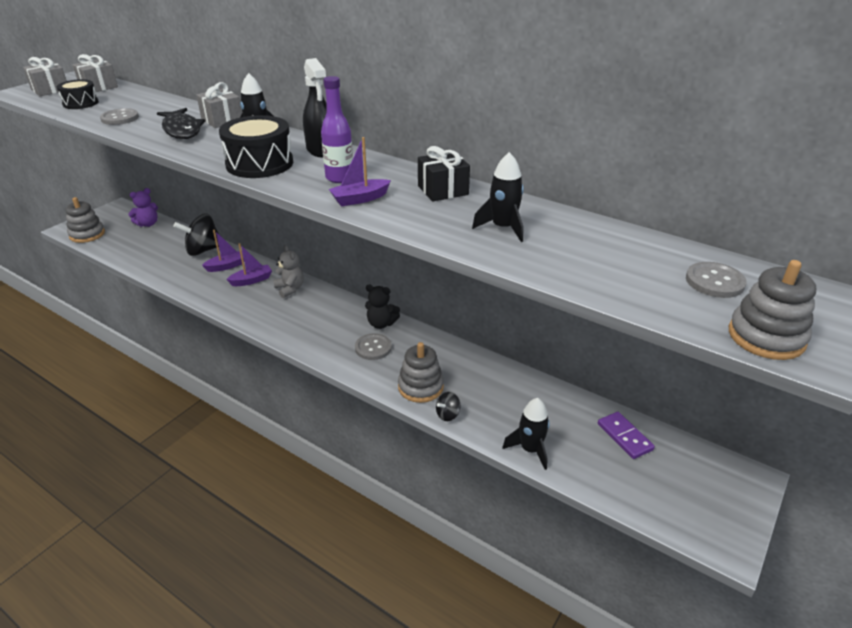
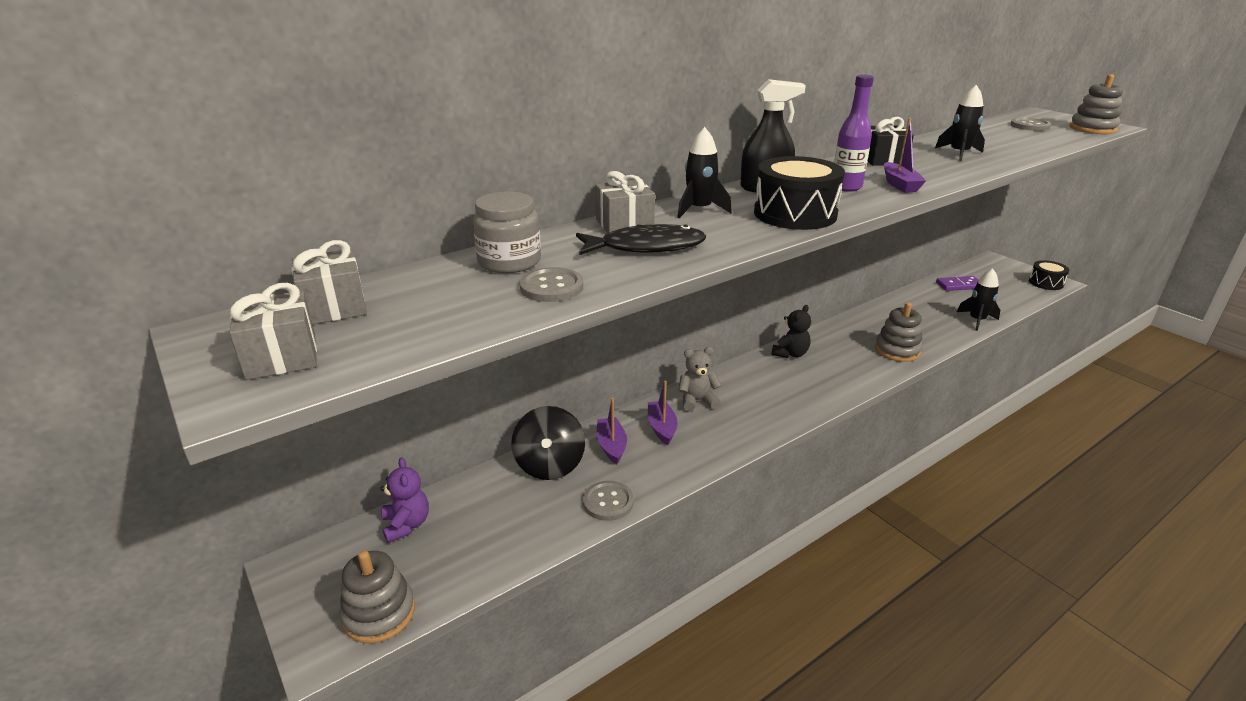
camera: 70 degrees left, 5 degrees down
(80, 103) = (425, 321): black drum -> black drum (1045, 283)
(155, 105) = (509, 261): none -> grey jar
(373, 348) = (832, 364): grey button -> grey button (608, 502)
(448, 415) = (936, 345): black spinning top -> none

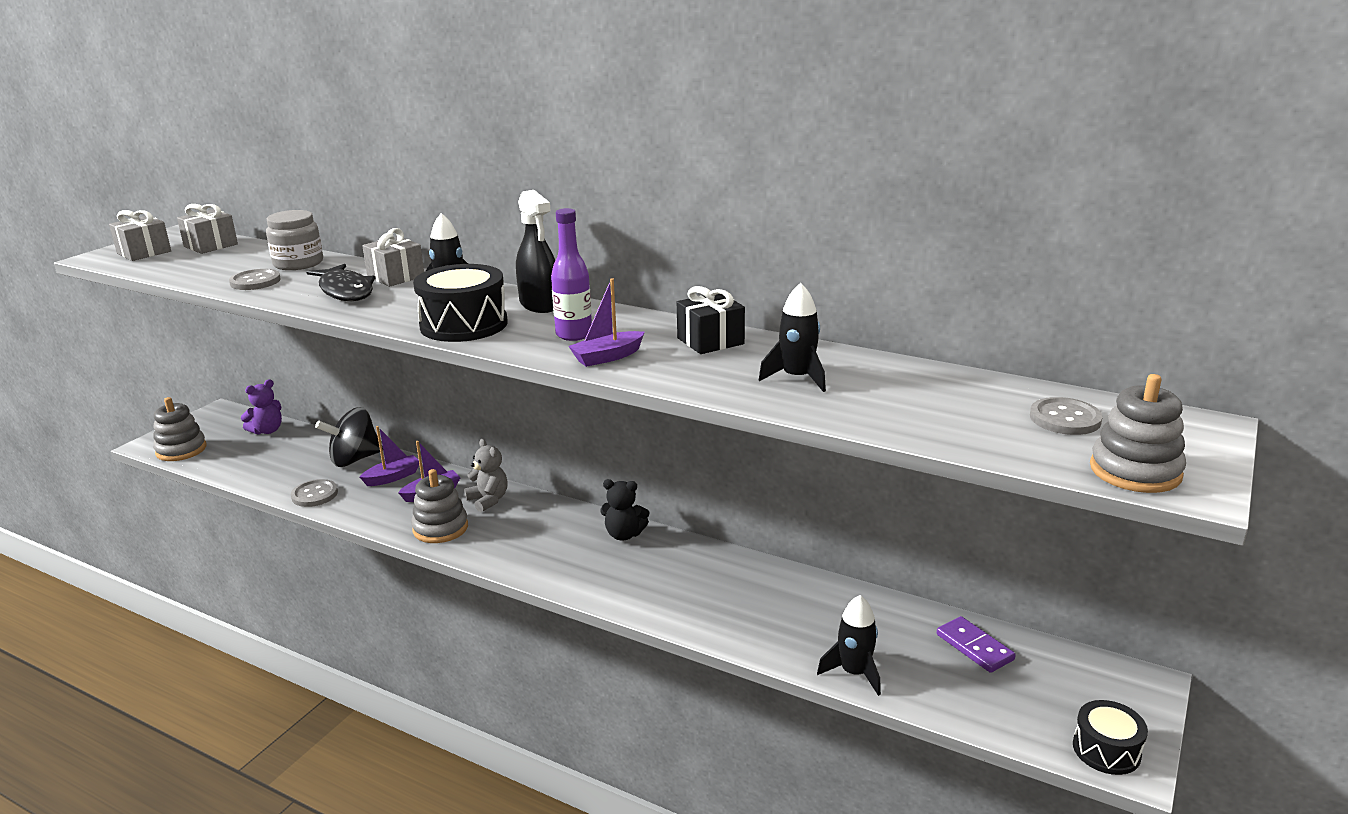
camera: 65 degrees right, 5 degrees down
(897, 350) = (693, 609): grey stacking toy -> grey stacking toy (440, 528)

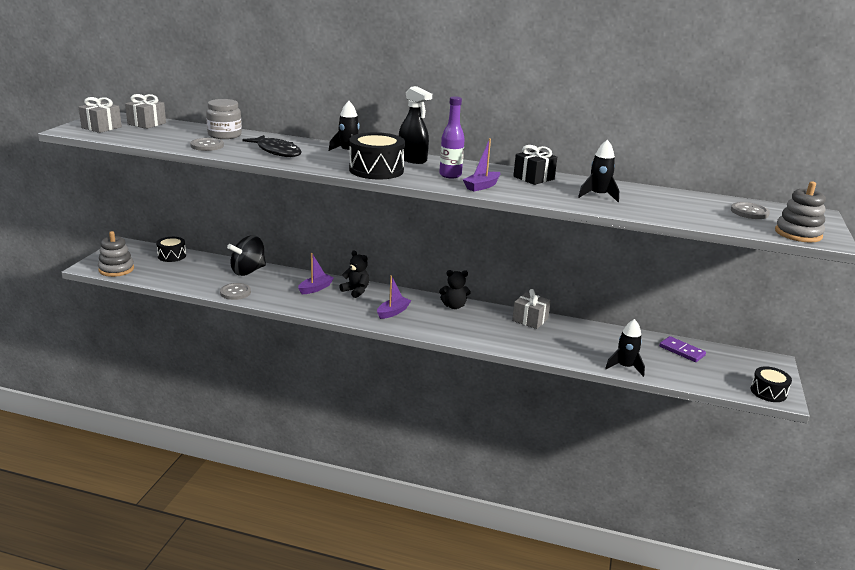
camera: 15 degrees left, 0 degrees up
(267, 431) = (172, 256): purple teddy bear -> black drum
(392, 477) = (282, 280): purple boat -> purple boat (393, 312)
(396, 277) = (302, 143): grey gift -> grey gift (530, 320)
(440, 528) = (335, 308): grey stacking toy -> none
(488, 500) = (356, 291): grey teddy bear -> black teddy bear

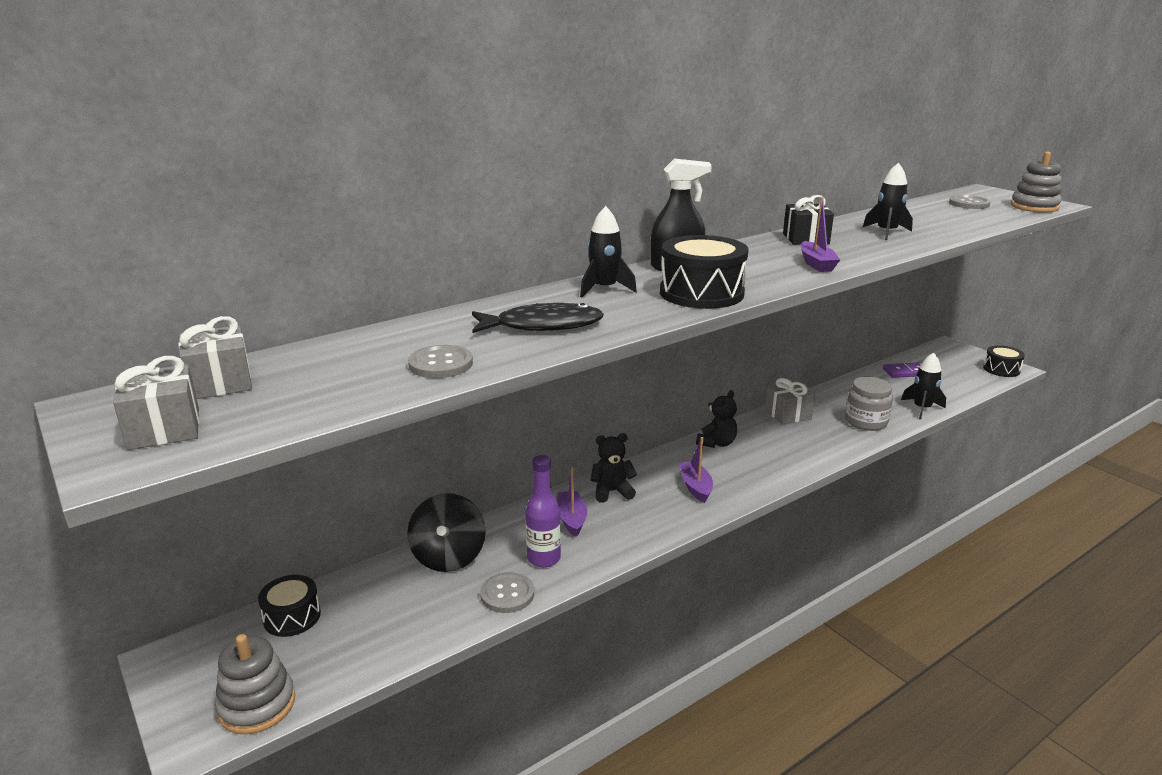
camera: 50 degrees left, 0 degrees up
(224, 135) = (401, 339): grey jar -> grey jar (866, 421)
(450, 175) = (760, 266): purple bottle -> purple bottle (543, 558)

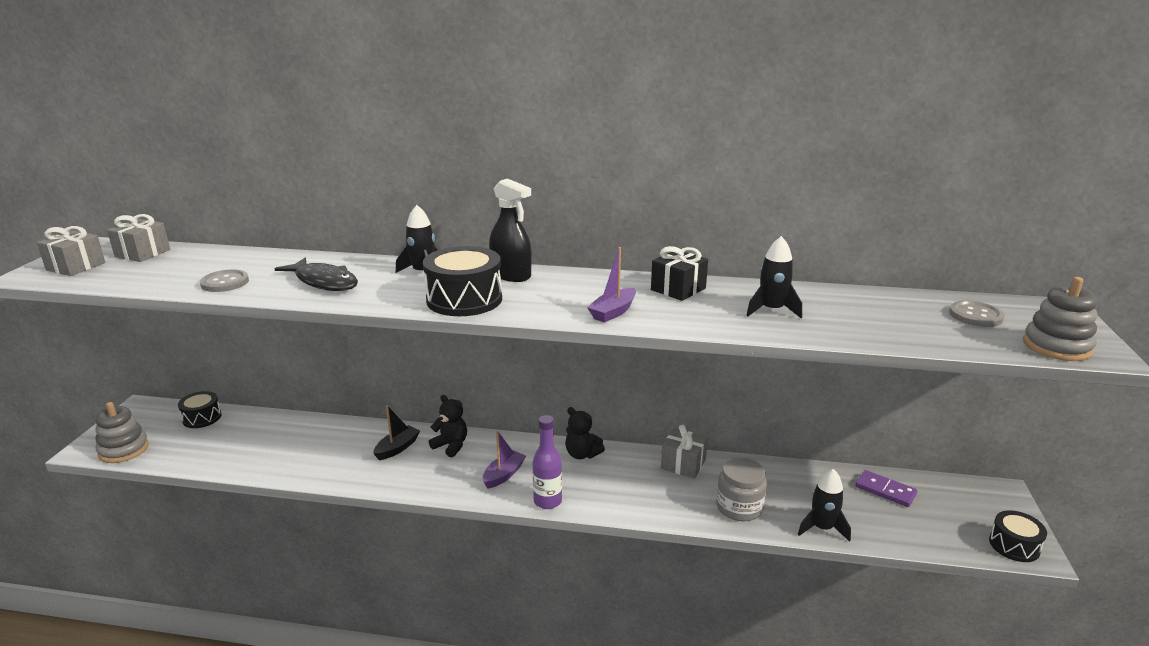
camera: 45 degrees right, 0 degrees up
(448, 557) = (305, 430): black spinning top -> none
(507, 594) = (289, 469): grey button -> none
(543, 558) = (340, 461): purple bottle -> purple bottle (547, 501)
(571, 519) = (397, 448): purple boat -> black boat
(717, 443) = (582, 454): black teddy bear -> black teddy bear turned 45 degrees clockwise

